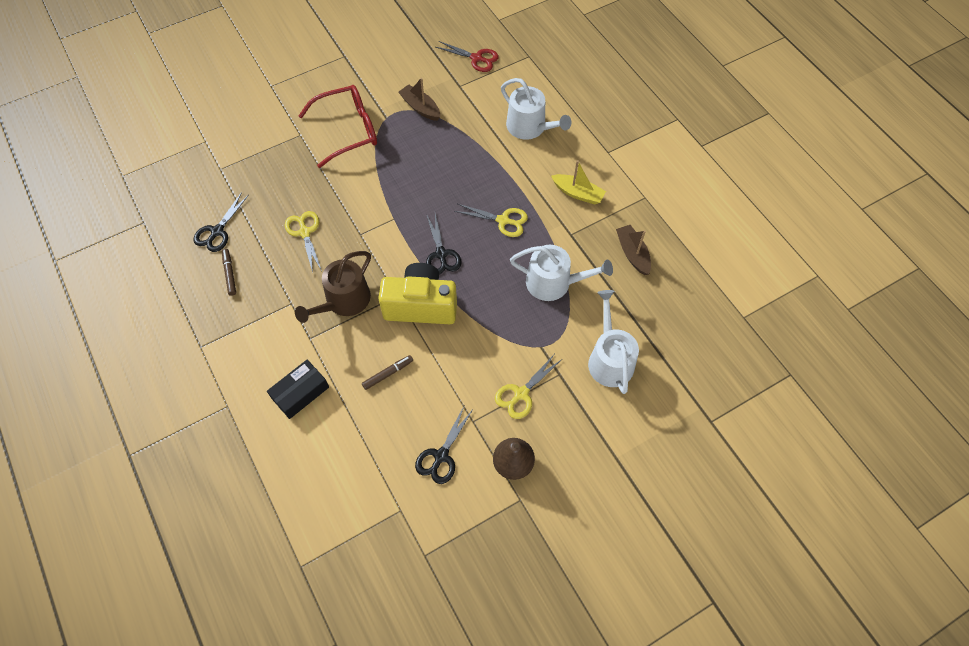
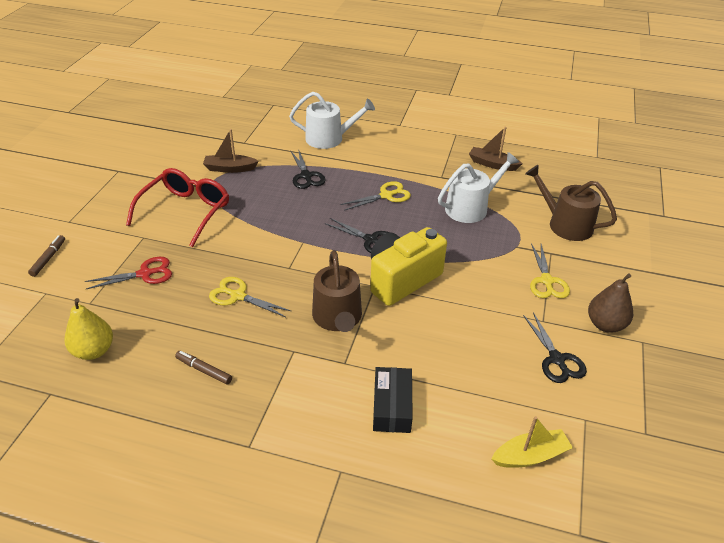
camera: 45 degrees left, 20 degrees down
(189, 209) = (94, 351): none -> yellow pear
(217, 232) = (148, 349): black scissors -> black scissors (306, 176)
(388, 374) = (442, 339): brown marker -> brown marker (48, 258)
(477, 58) = (236, 122): red scissors -> red scissors (145, 274)
(578, 193) = (413, 154): yellow boat -> yellow boat (530, 455)
(609, 359) = (565, 224): white watering can -> brown watering can

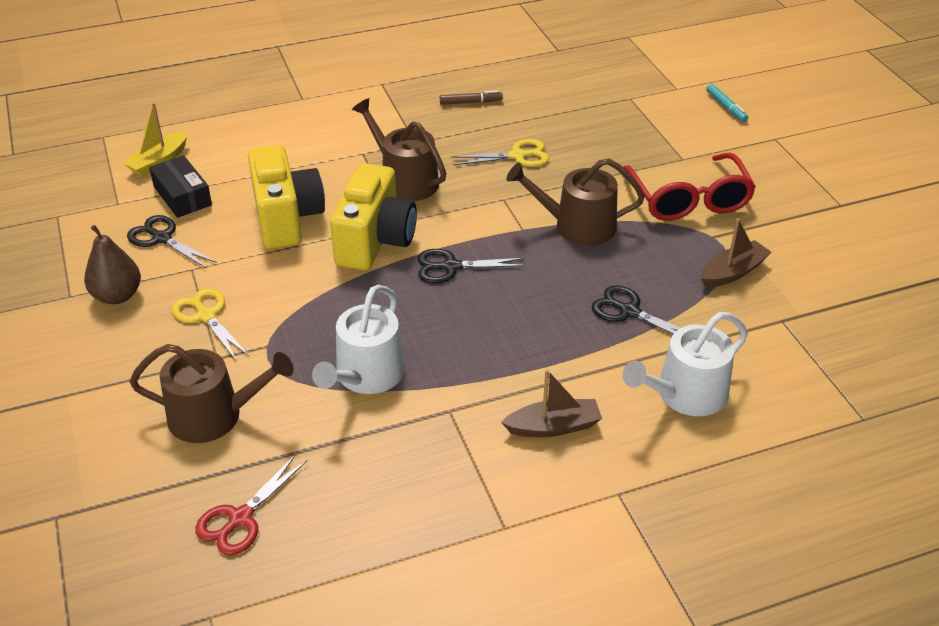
camera: 145 degrees right, 0 degrees up
(48, 258) = (726, 107): brown marker -> turquoise marker
(94, 351) = (571, 78): yellow pear -> none
(145, 274) = (625, 134): red scissors -> red scissors (240, 519)
(270, 228) = (577, 226): none -> brown watering can
(386, 195) = (494, 336): yellow scissors -> none
(392, 406) = (295, 144): black box -> black box (182, 196)
(450, 329) = (286, 218): none -> yellow camera
(492, 164) = (390, 483): brown boat -> brown boat (553, 426)

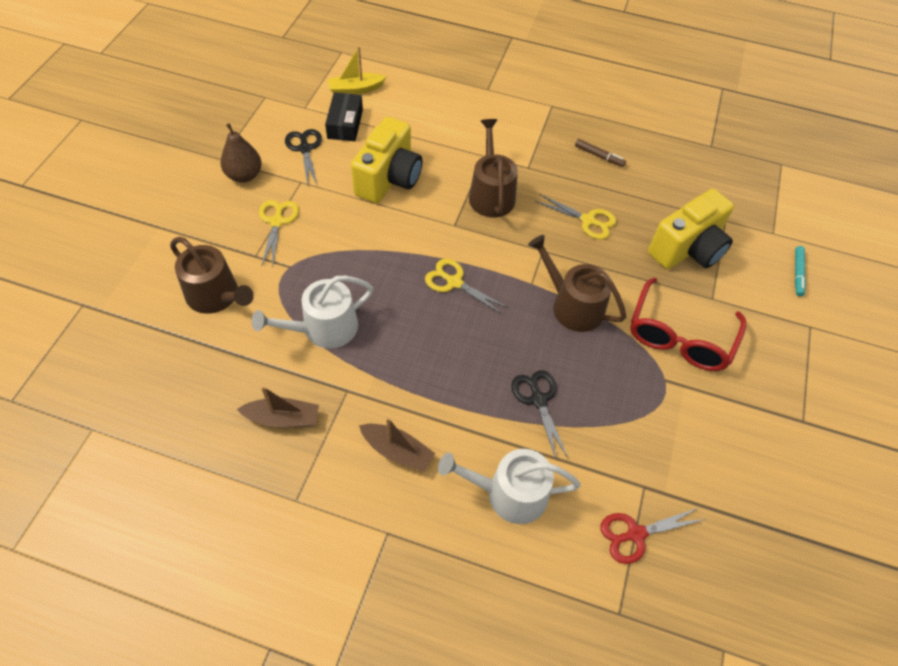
camera: 35 degrees right, 15 degrees up
(240, 519) = (164, 377): red scissors -> red scissors (635, 534)
(375, 241) = (426, 231): yellow camera -> yellow camera (687, 249)
(450, 267) = (454, 282): black scissors -> yellow scissors
(732, 272) = (649, 420): brown boat -> brown boat (283, 418)

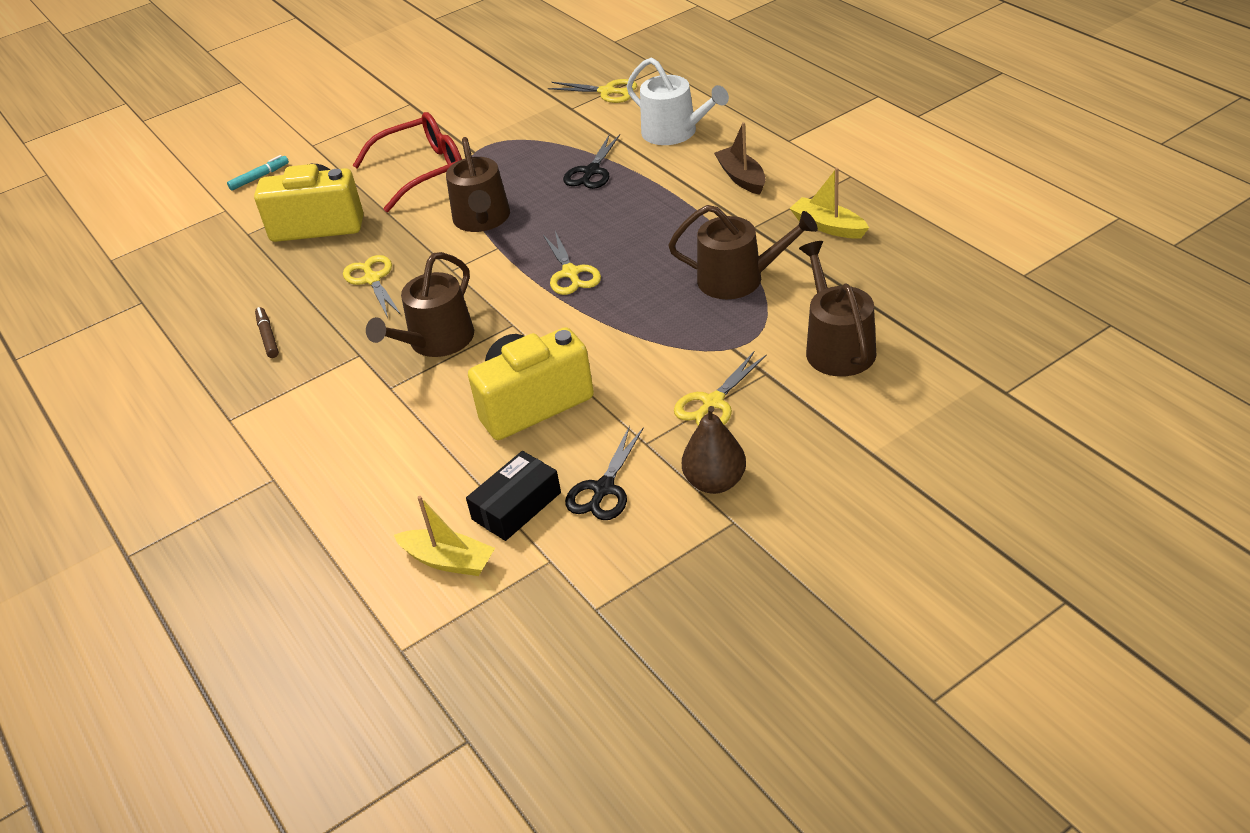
camera: 135 degrees left, 15 degrees down
(283, 418) = (828, 226): brown boat -> yellow boat
(323, 329) = (739, 279): white watering can -> brown watering can
(635, 534) = (607, 92): red scissors -> yellow scissors

